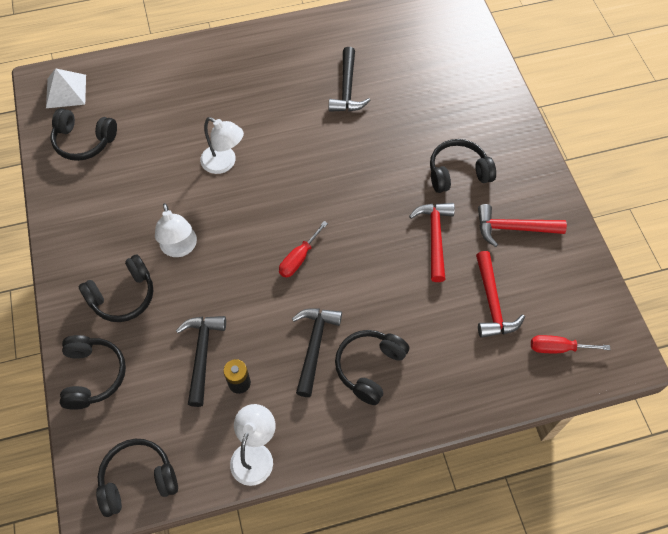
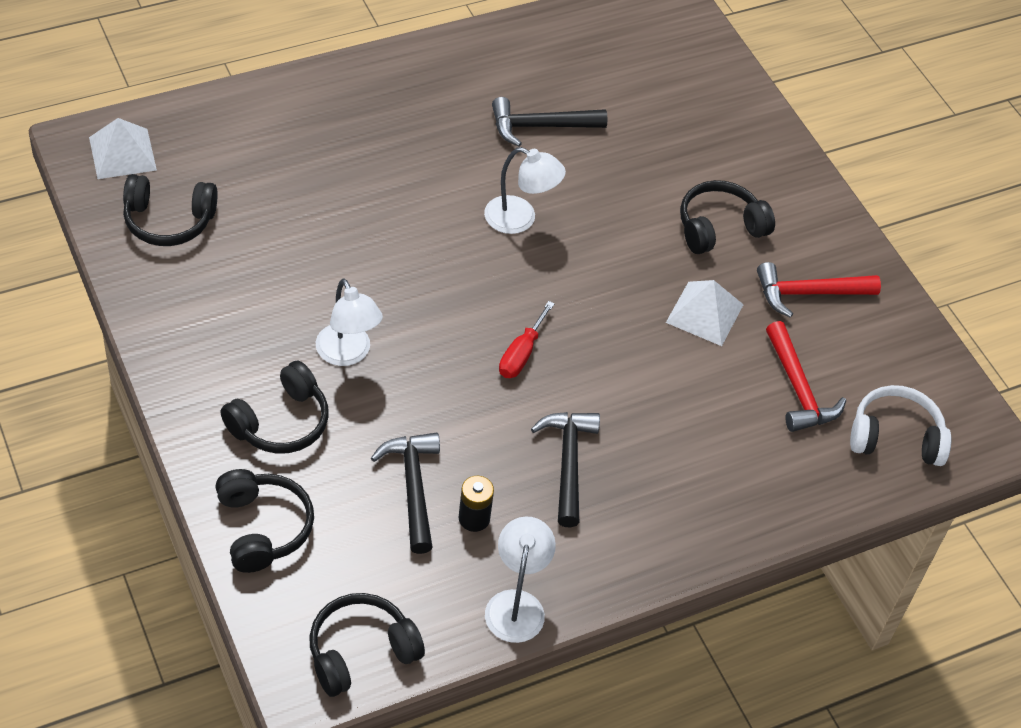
camera: 15 degrees left, 10 degrees down
(224, 163) = (385, 237): white lamp -> white lamp (520, 219)
(347, 89) = (540, 126): black hammer -> black hammer turned 90 degrees clockwise
(369, 367) = (649, 483): black headphones -> none
(435, 238) = (704, 313): red hammer -> white pyramid
(558, 348) = (895, 437): red screwdriver -> white headphones

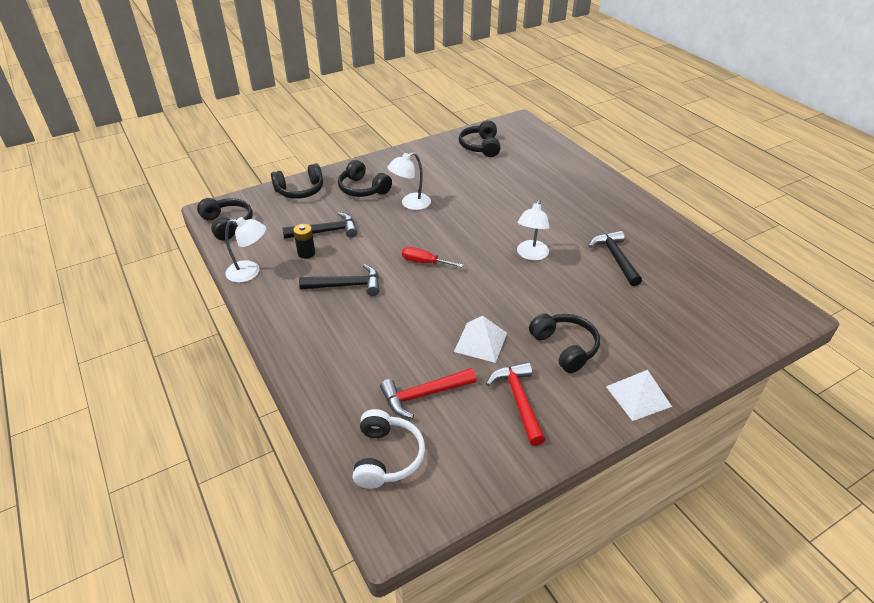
camera: 90 degrees right, 10 degrees down
(122, 153) = (518, 130): white pyramid -> white pyramid (638, 396)

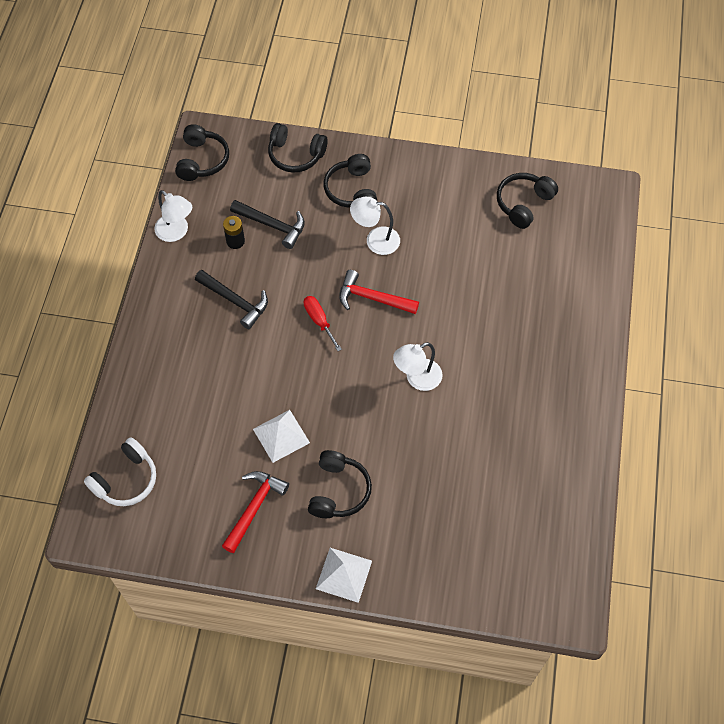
camera: 40 degrees right, 20 degrees up
(423, 395) = (195, 450): red hammer -> red hammer (372, 298)
(615, 258) = (488, 438): black hammer -> none

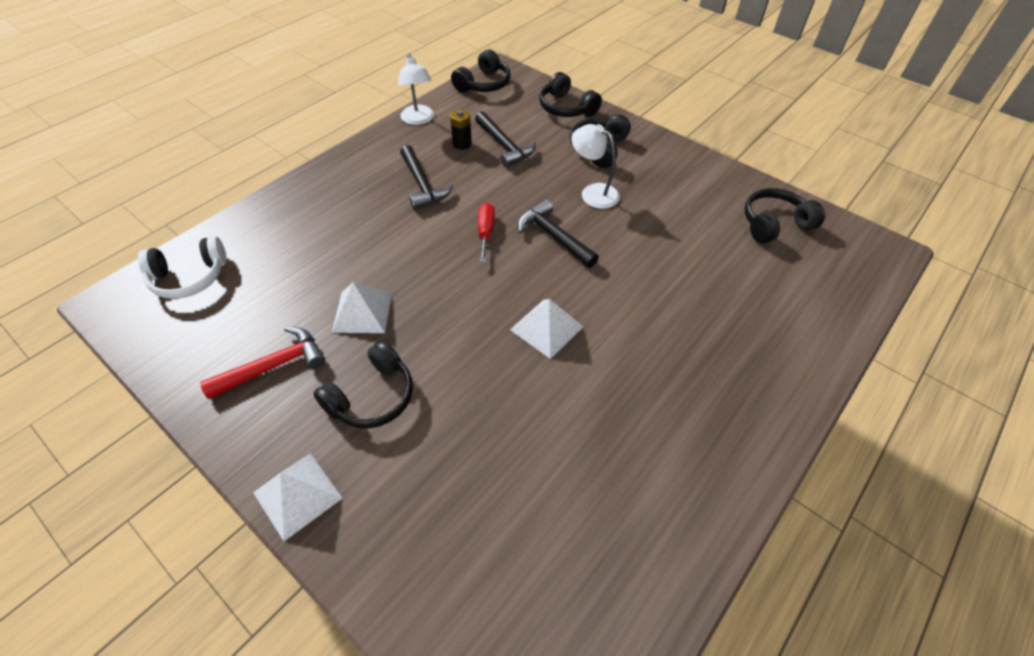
camera: 30 degrees right, 10 degrees down
(372, 298) = (554, 236): red hammer -> black hammer
(417, 378) = (546, 328): white lamp -> white pyramid

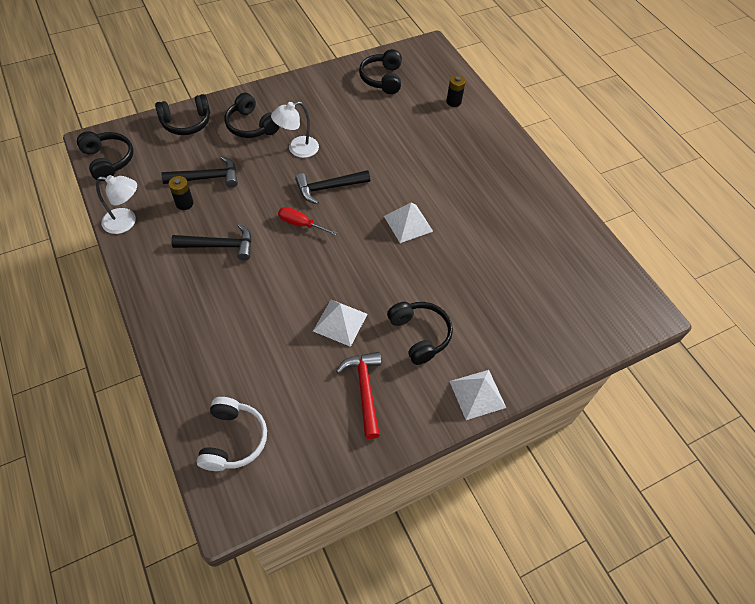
camera: 70 degrees left, 5 degrees up
(807, 309) = (453, 102): none -> black battery

